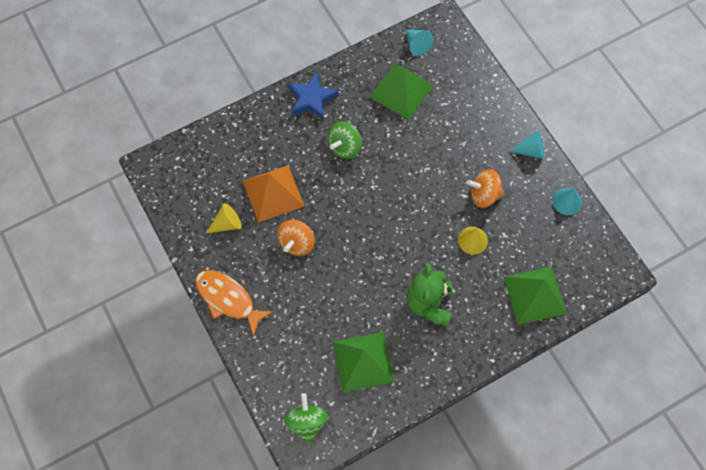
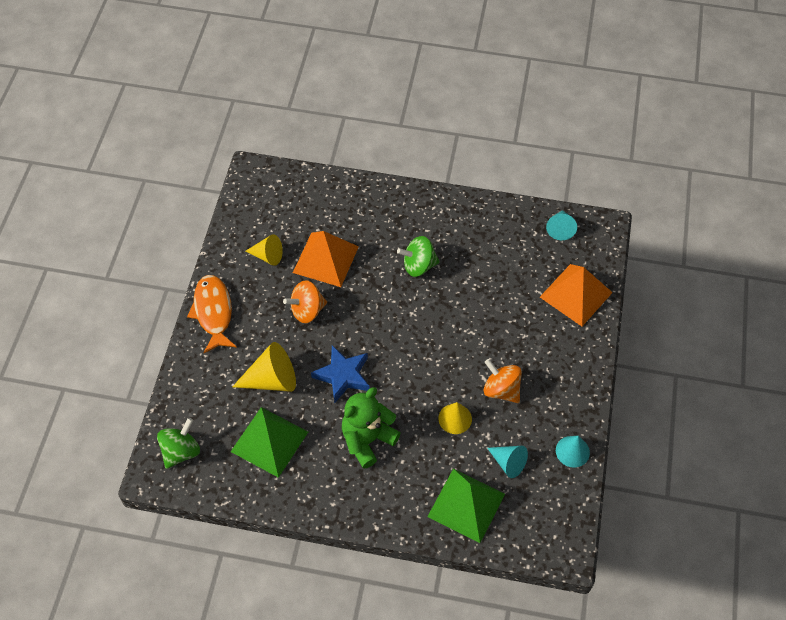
camera: 40 degrees right, 10 degrees down
(312, 99) = (427, 210): blue star -> blue star (343, 376)
(321, 315) = (272, 380): none -> yellow cone
(401, 91) = (510, 256): green pyramid -> none
(470, 87) = (576, 295): none -> orange pyramid
(531, 151) = (580, 385): turquoise cone -> turquoise cone (508, 463)

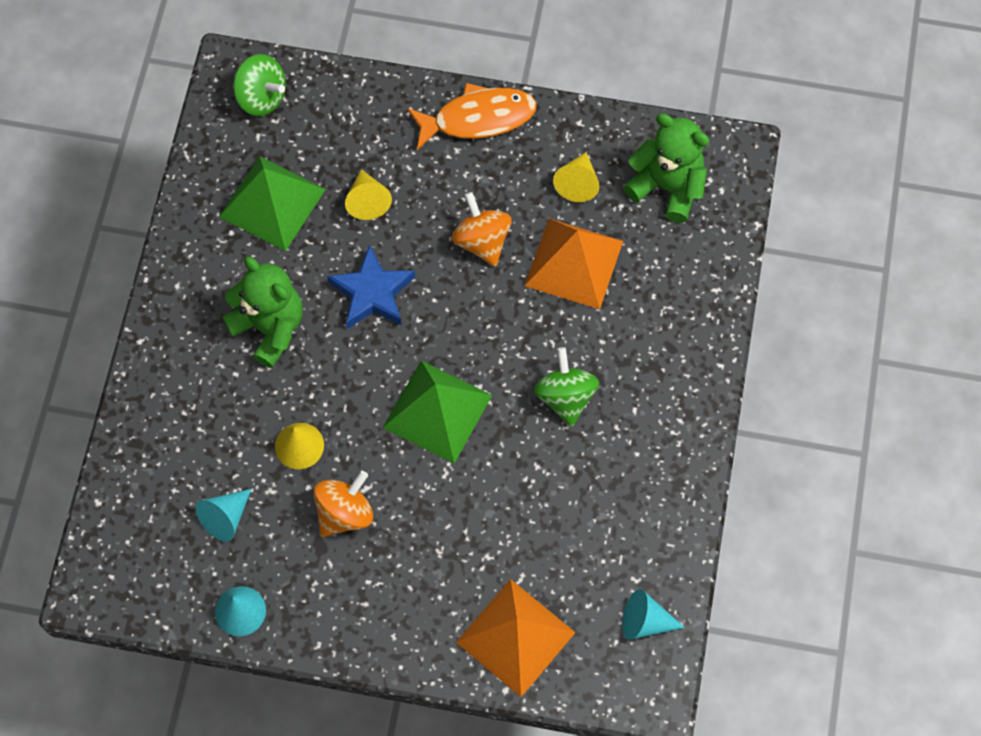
camera: 90 degrees right, 10 degrees up
(272, 380) = (367, 201): yellow cone -> yellow cone, size x0.63
(274, 208) = (667, 187): none -> green teddy bear
(466, 505) = (165, 457): green pyramid -> green pyramid (437, 411)

